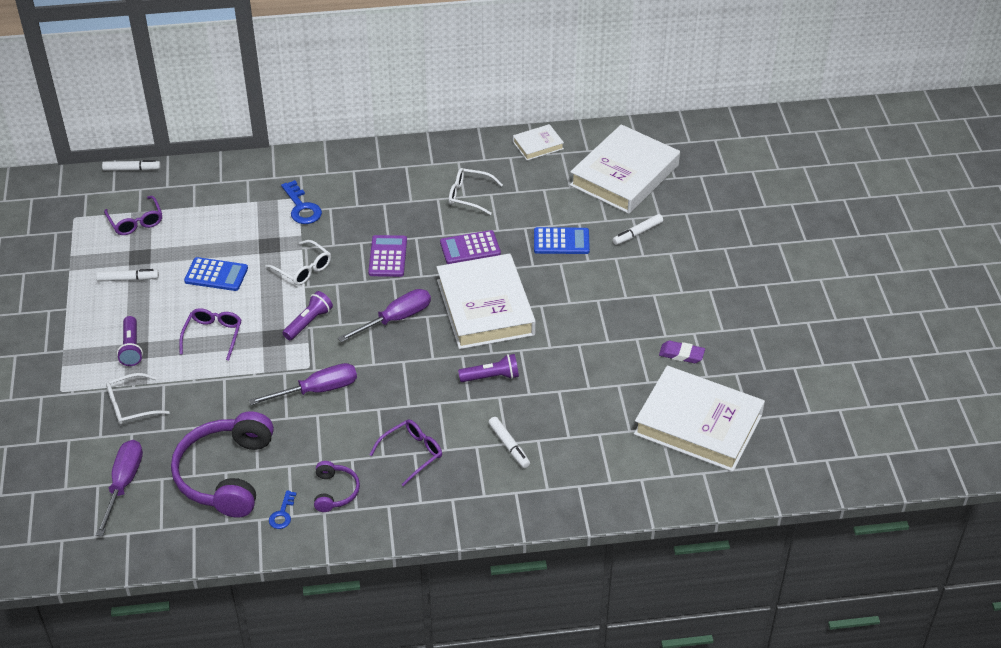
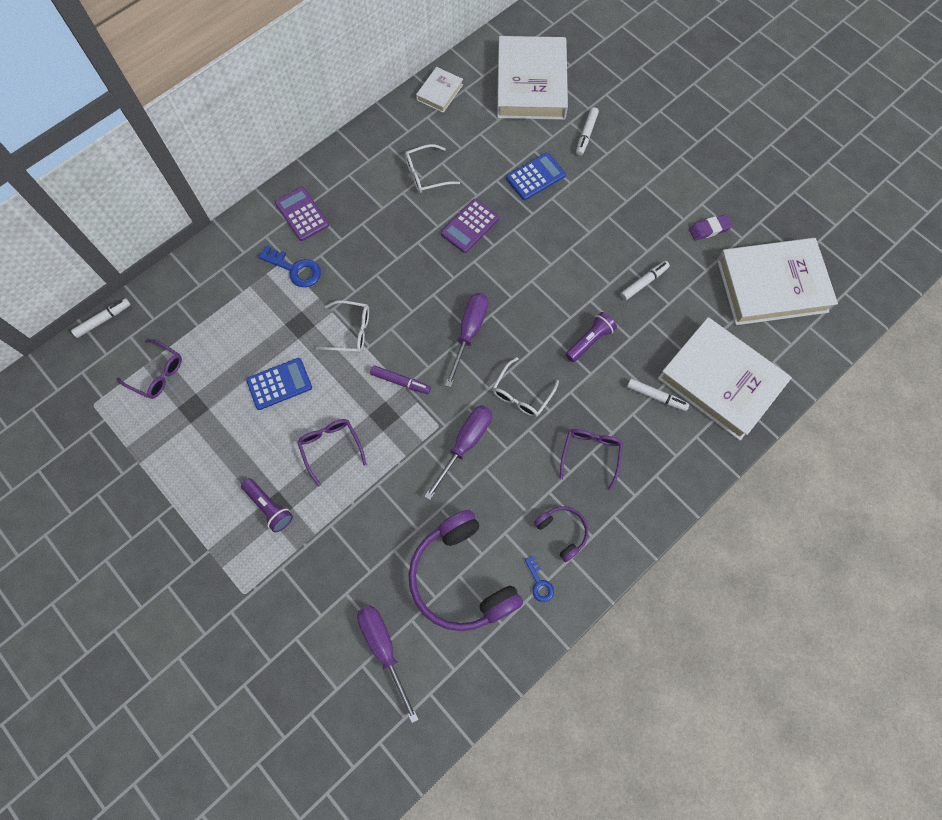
camera: 35 degrees left, 25 degrees up
(128, 279) = (203, 438): white marker -> white marker (643, 283)
(131, 406) = (320, 566): white glasses -> white glasses (521, 394)
(308, 322) = (400, 382): purple flashlight -> purple marker
(388, 256) = (410, 275): purple calculator -> purple calculator (302, 214)
(485, 307) = (530, 277): white book -> white book (720, 381)

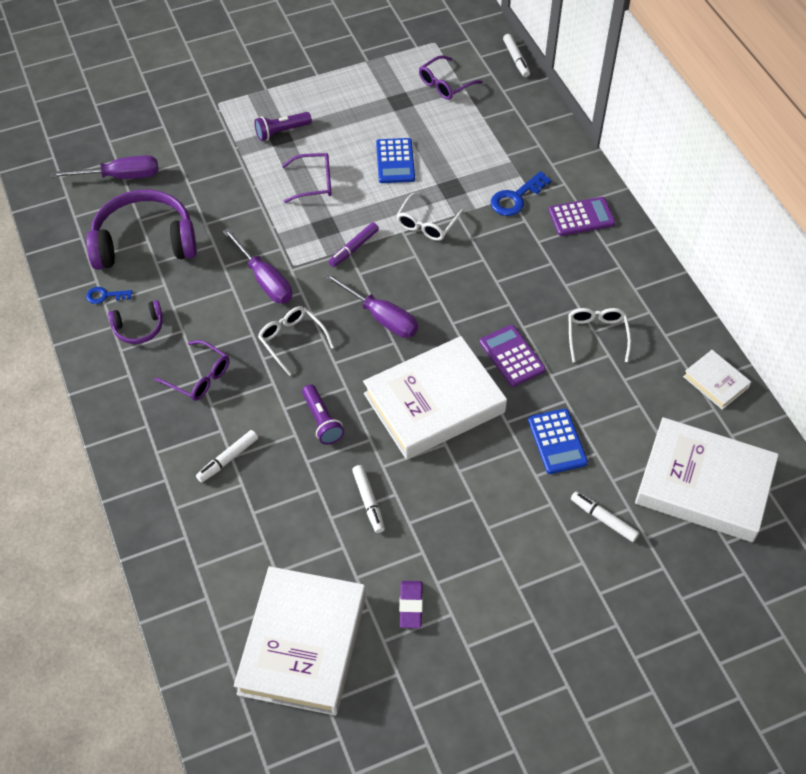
camera: 110 degrees right, 15 degrees down
(720, 381) = (212, 530): white book -> white book (434, 403)

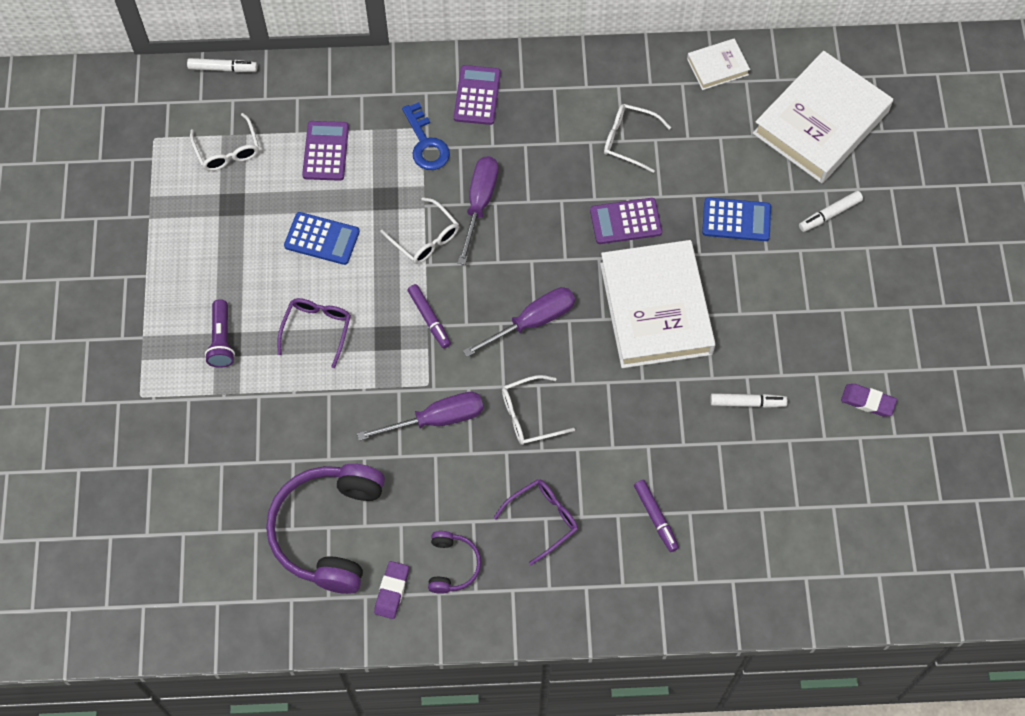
camera: 70 degrees left, 10 degrees up
(105, 296) = (392, 591): blue key -> purple eraser
(120, 176) = (212, 534): purple screwdriver -> purple screwdriver (479, 203)
(228, 459) = (655, 517): white marker -> purple marker
(302, 644) = (879, 505): white book -> none
(322, 421) = (640, 416): purple flashlight -> none
(445, 84) = (227, 151): purple glasses -> white glasses
(475, 139) = (326, 151): none -> purple calculator

